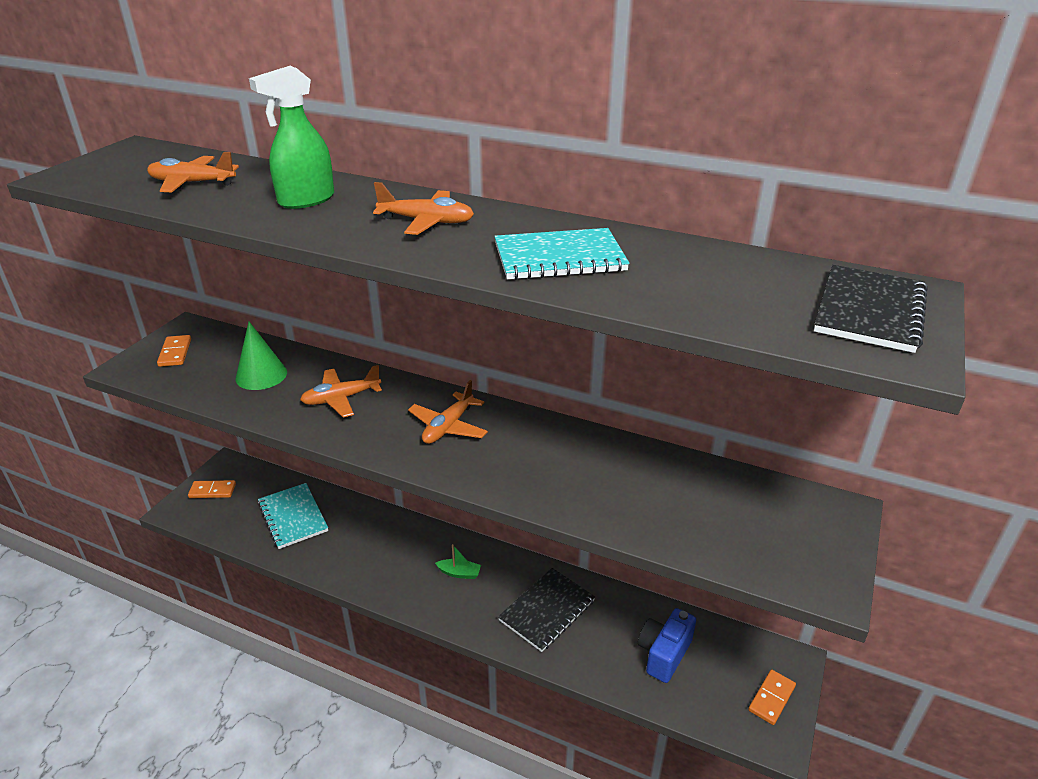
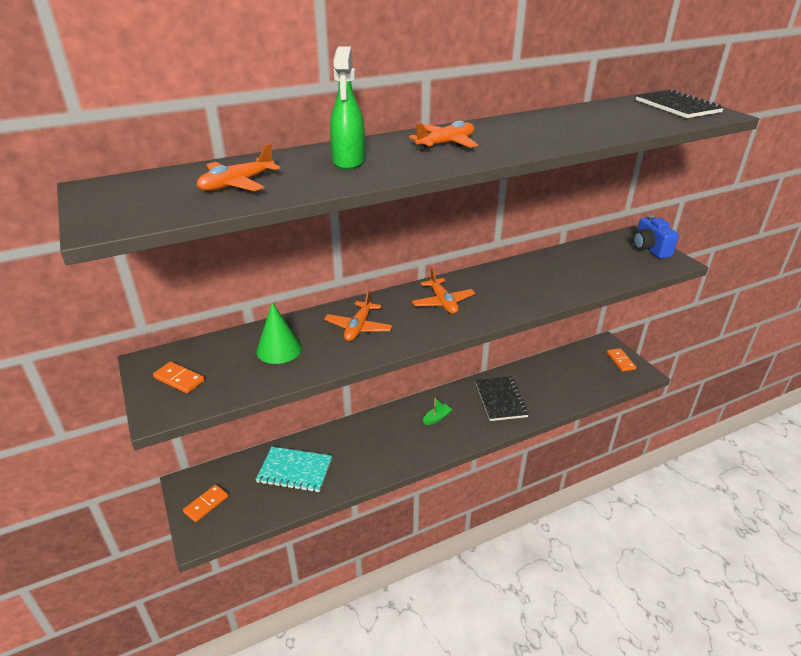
camera: 50 degrees left, 0 degrees up
(559, 258) = (545, 132): turquoise notebook -> none
(663, 654) = (567, 377): blue camera -> blue camera (649, 249)

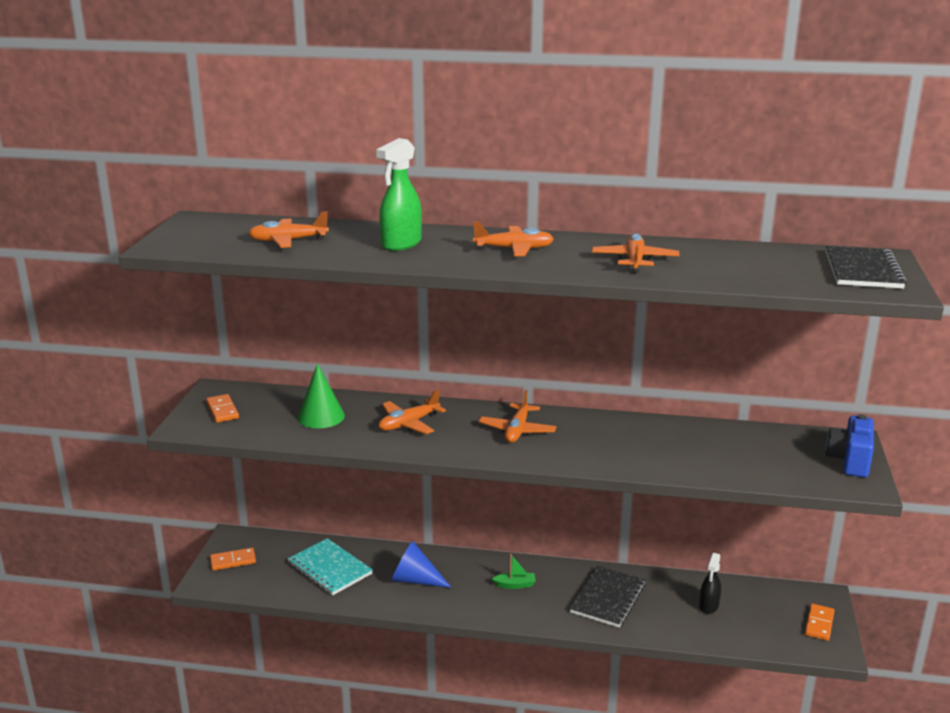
camera: 35 degrees right, 10 degrees down
(367, 448) = (415, 580): none -> blue cone
(544, 132) = (634, 261): none -> orange plane
(558, 377) = (708, 606): none -> black spray bottle

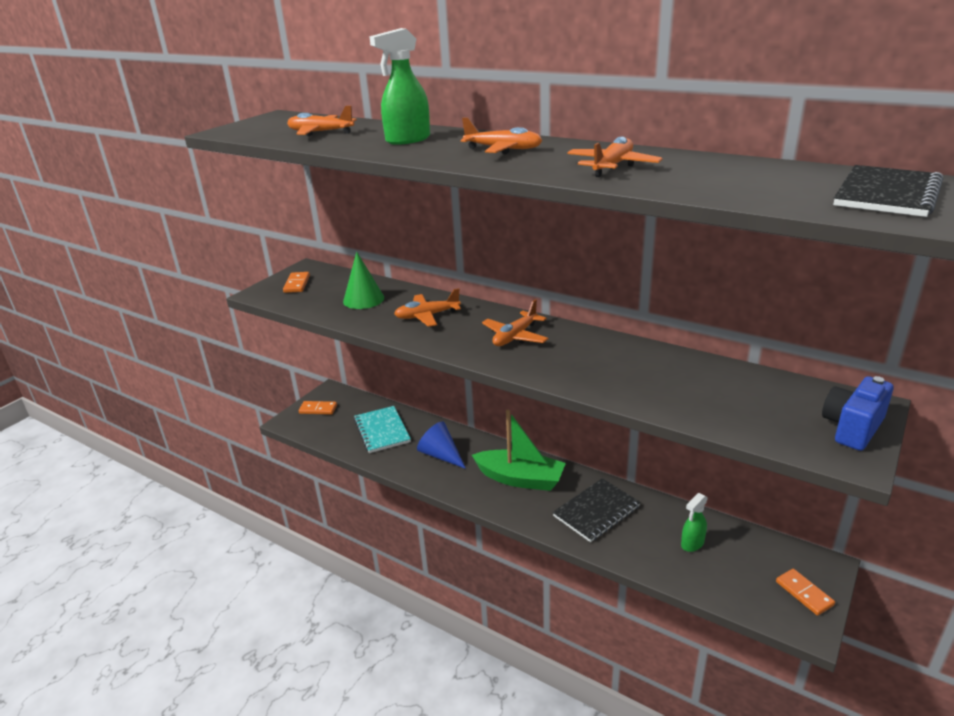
camera: 25 degrees right, 5 degrees up
(515, 585) = (520, 479): green boat -> green boat, size x2.35
(708, 606) = (692, 543): black spray bottle -> green spray bottle
(819, 624) = (804, 593): orange domino -> orange domino turned 75 degrees counterclockwise

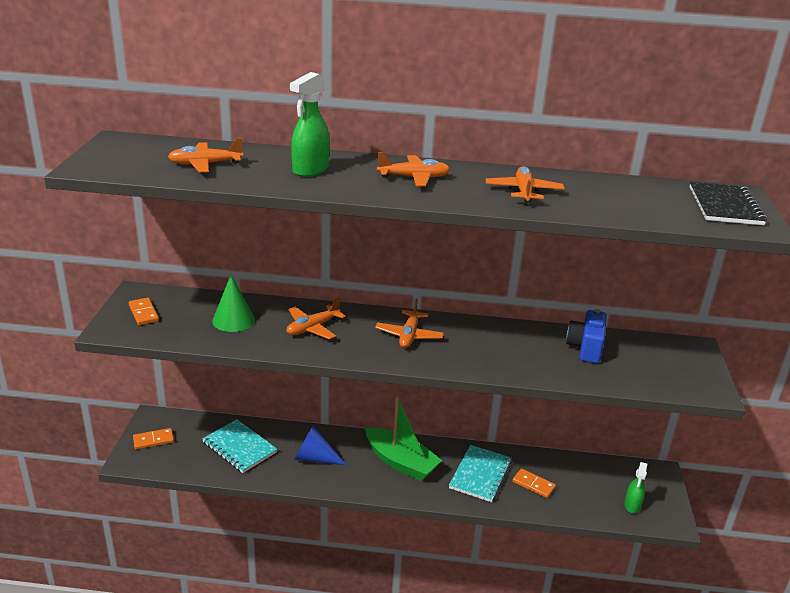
camera: 30 degrees left, 0 degrees up
(520, 479) = (401, 462): green boat -> green boat turned 45 degrees clockwise
(596, 511) = (480, 475): black notebook -> turquoise notebook
(692, 543) = (565, 481): green spray bottle -> green spray bottle (632, 505)
(804, 593) = (657, 497): orange domino -> orange domino (533, 485)
(852, 428) = (696, 367): blue camera -> blue camera (585, 348)

